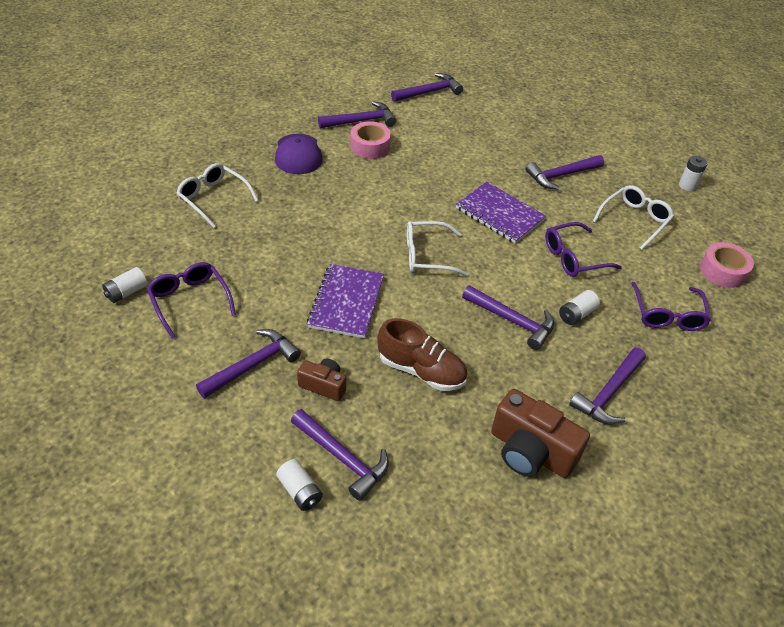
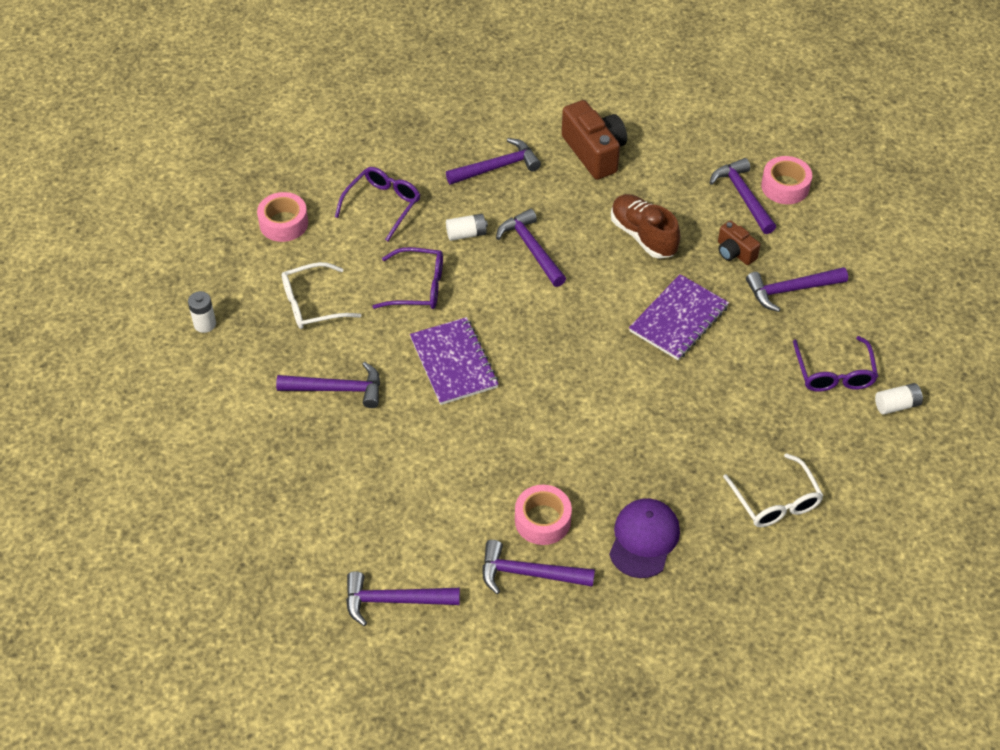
camera: 150 degrees left, 5 degrees up
(300, 491) = (785, 186): white battery -> pink tape
(426, 255) = (569, 341): white glasses -> none

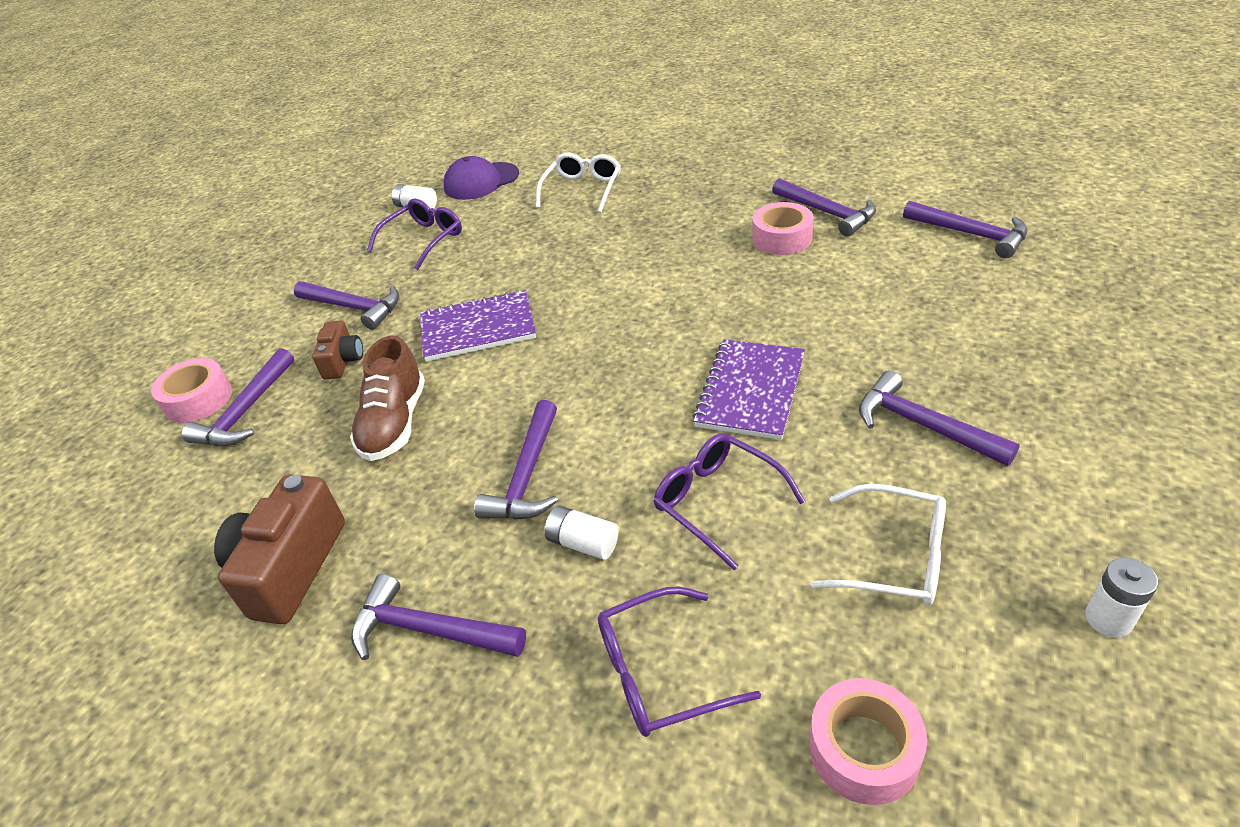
camera: 135 degrees left, 10 degrees down
(644, 539) = (709, 202): purple cap -> purple cap (481, 181)

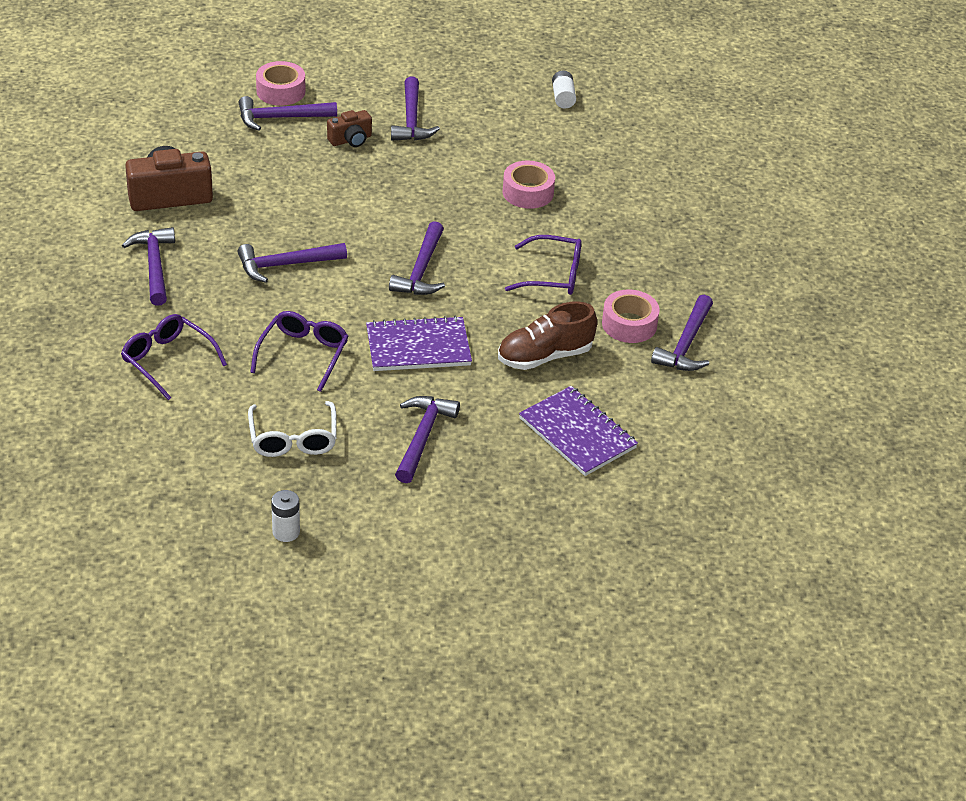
camera: 55 degrees right, 0 degrees up
(394, 423) = (303, 189): brown shoe -> brown shoe (544, 356)
(424, 239) = (518, 121): purple glasses -> purple glasses (554, 275)
(478, 328) = (419, 192): purple notebook -> purple notebook (577, 433)
(481, 181) = (625, 120): purple cap -> none
(583, 189) = (645, 185): white glasses -> none
(583, 543) = (243, 306): white battery -> none
(864, 749) = (156, 444): pink tape -> pink tape (528, 192)
(971, 234) = (697, 437): purple hammer -> purple hammer (421, 270)

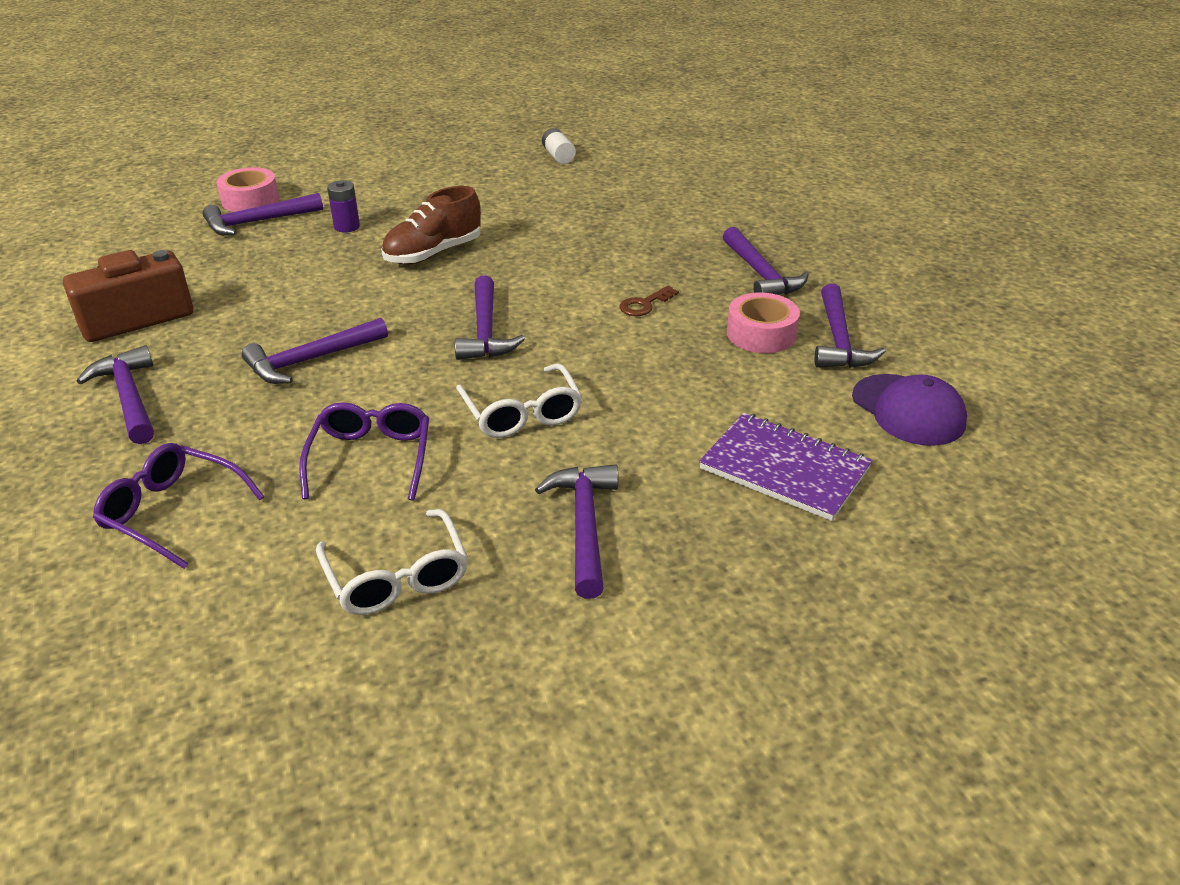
camera: 15 degrees left, 5 degrees down
(286, 532) = (438, 734): white battery -> none
(351, 140) = (347, 227): brown camera -> purple battery
(411, 120) = (408, 199): purple hammer -> purple hammer (761, 274)
(418, 347) = (522, 414): purple notebook -> white glasses
(528, 192) = (568, 236): pink tape -> none
(544, 356) = (686, 389): brown shoe -> brown shoe (433, 253)
(554, 275) = (644, 304): purple glasses -> brown key
(696, 413) = (908, 410): none -> purple cap

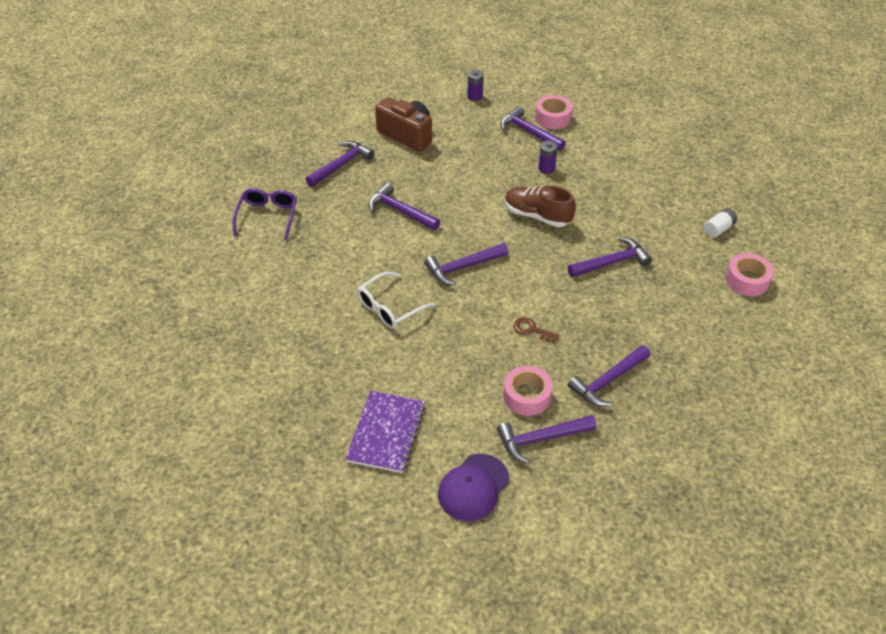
camera: 70 degrees right, 10 degrees up
(124, 243) = (475, 96): none -> purple battery
(371, 457) = (330, 264): purple glasses -> none
(397, 578) = (250, 304): white glasses -> none
(584, 525) = (307, 359): purple hammer -> purple hammer (612, 262)
(649, 162) = (747, 280): none -> pink tape

